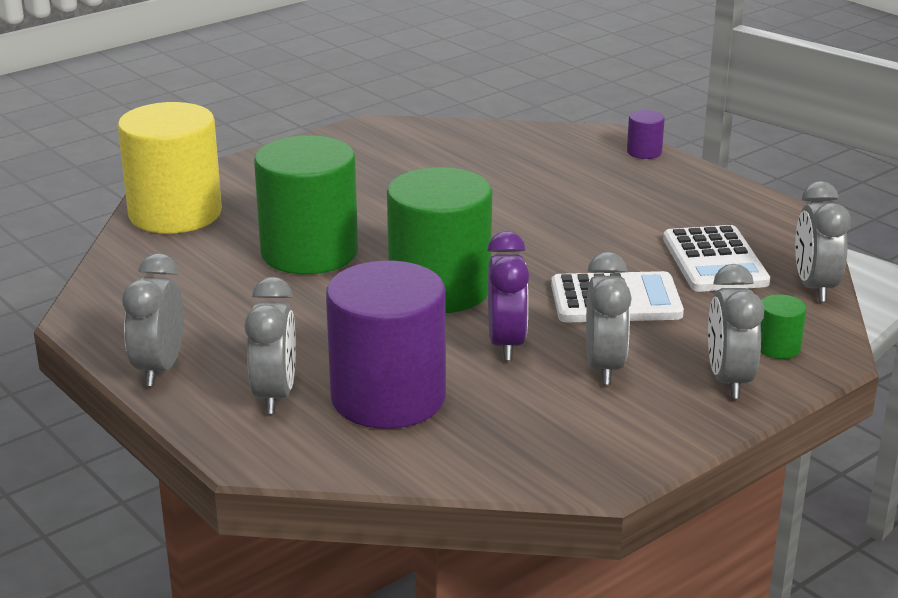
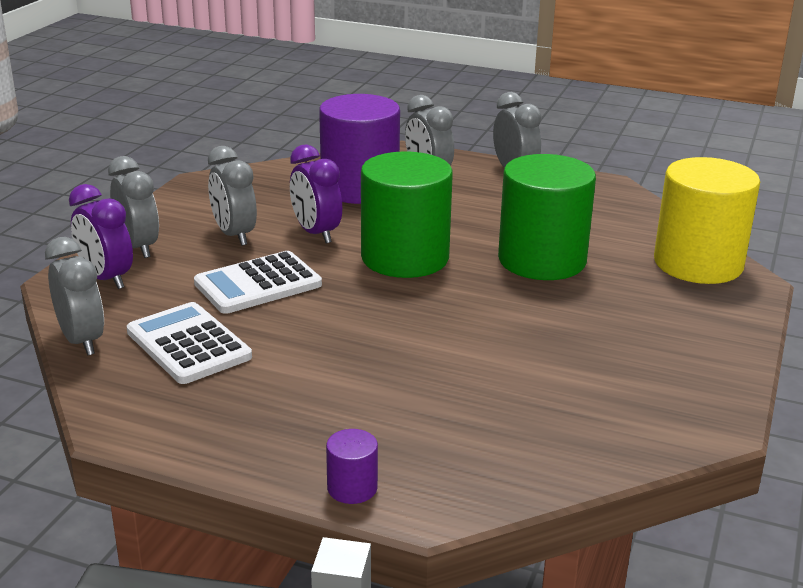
camera: 150 degrees right, 0 degrees up
(777, 348) = (106, 279): green cylinder -> purple clock

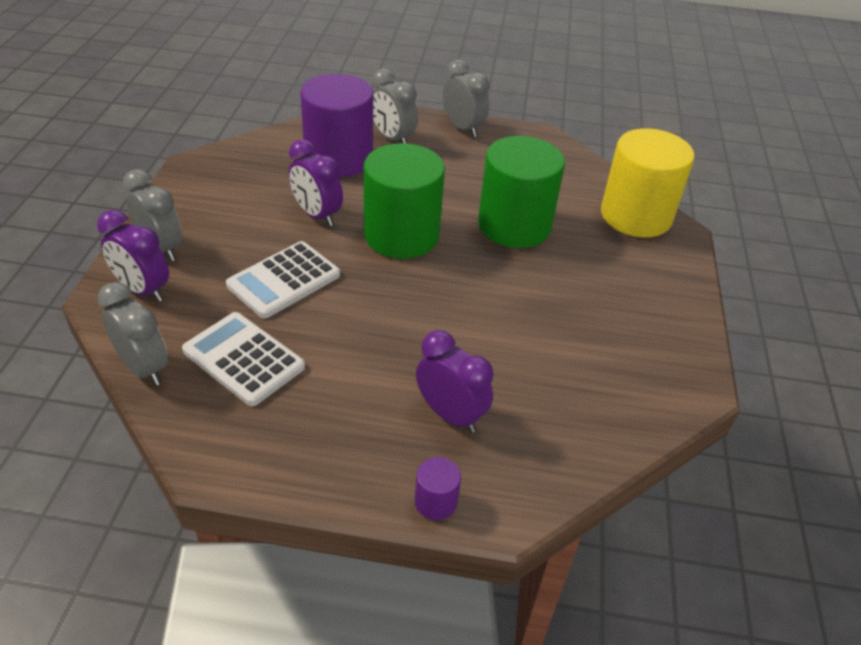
camera: 15 degrees left, 15 degrees up
(234, 235) = (245, 225): grey clock -> none
(399, 416) = (450, 415): none -> purple clock

